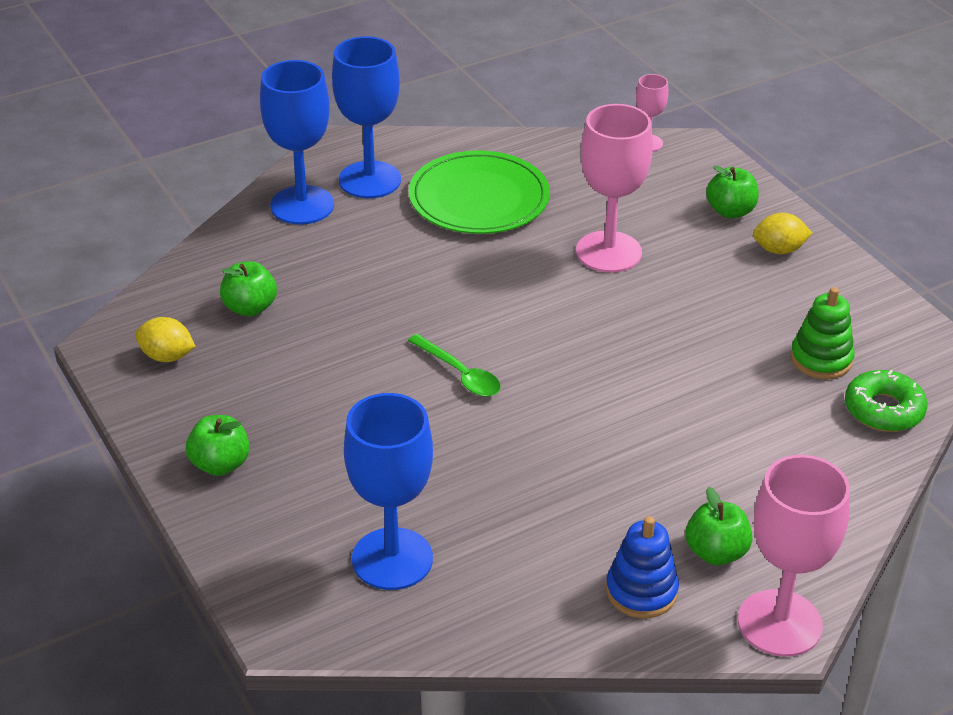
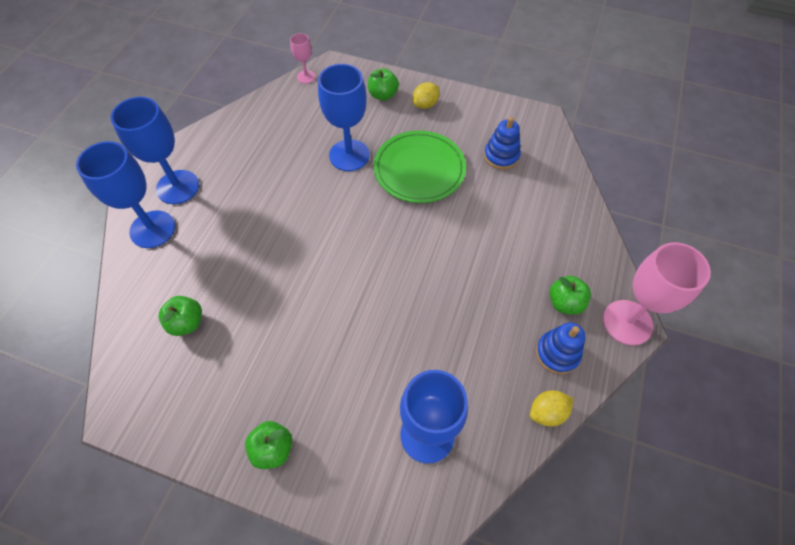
camera: 40 degrees left, 20 degrees up
(167, 356) = (166, 395): yellow lemon -> yellow lemon (547, 412)
(460, 374) = (347, 284): green spoon -> none
(479, 198) = (251, 162): green plate -> green plate (419, 169)
(608, 252) = (349, 155): pink goblet -> blue goblet
(821, 359) = (501, 156): green stacking toy -> blue stacking toy
(883, 410) = (552, 167): green donut -> none

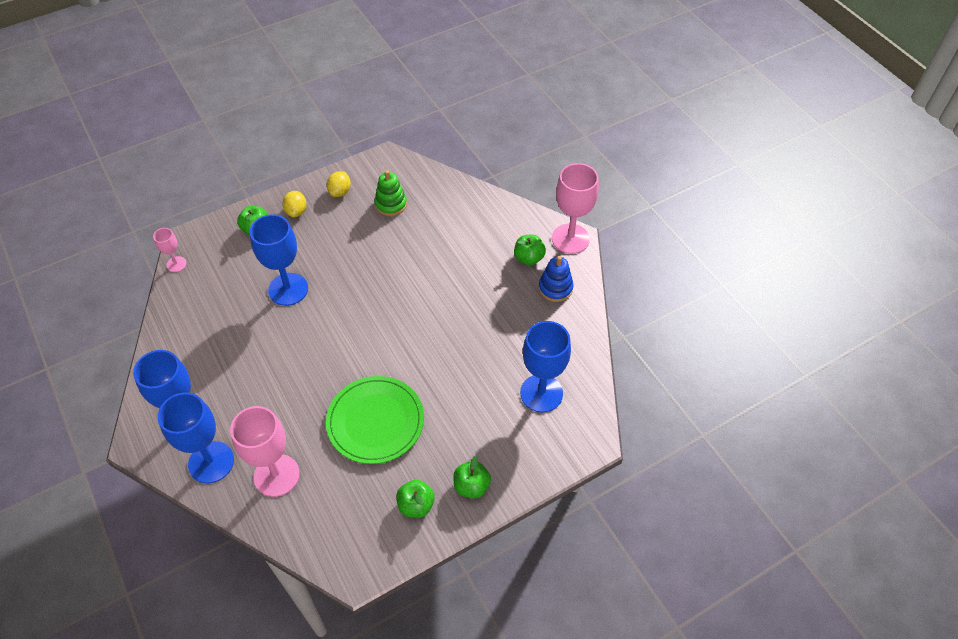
camera: 50 degrees left, 5 degrees down
(172, 281) = (276, 475): none -> pink goblet
(187, 322) = (323, 485): green apple -> green apple (416, 505)
(419, 169) = (348, 257): green plate -> green plate (375, 421)
(501, 156) = (391, 204): blue stacking toy -> green stacking toy
(547, 412) = (584, 322): yellow lemon -> yellow lemon (340, 192)

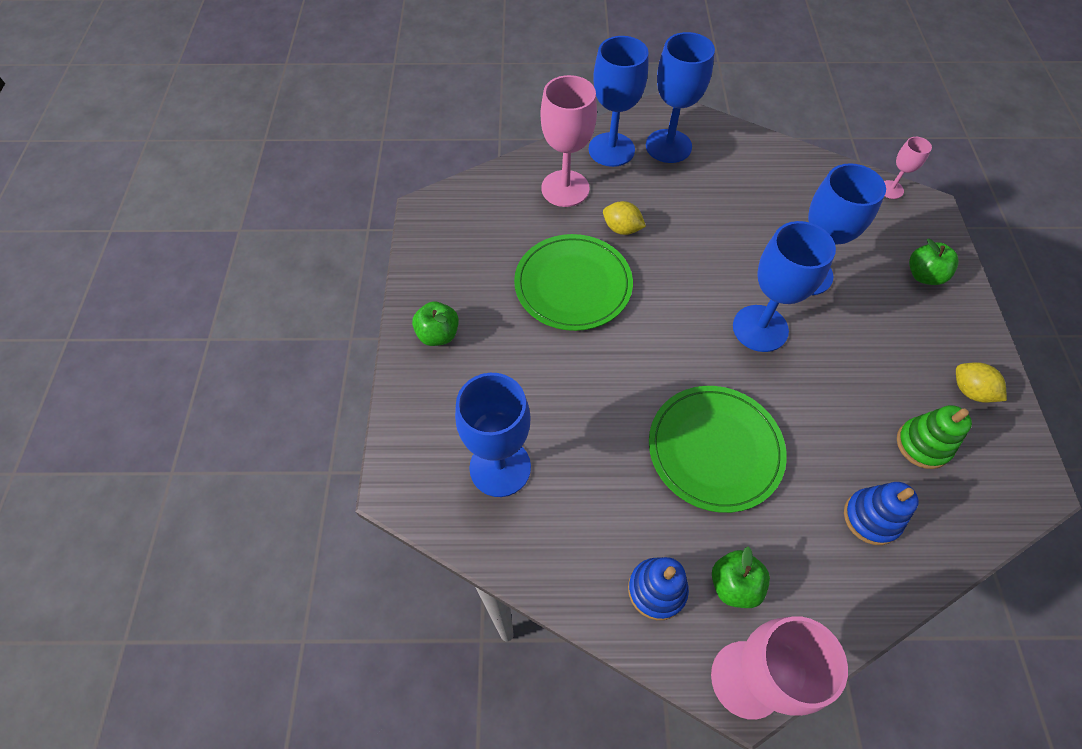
camera: 120 degrees right, 5 degrees up
(296, 211) = (944, 327): yellow lemon -> yellow lemon (622, 229)
(351, 299) = (760, 328): none -> blue goblet
(416, 505) = (454, 279): green apple -> none
(451, 215) = (871, 518): none -> blue stacking toy
(455, 292) = (715, 449): none -> green plate

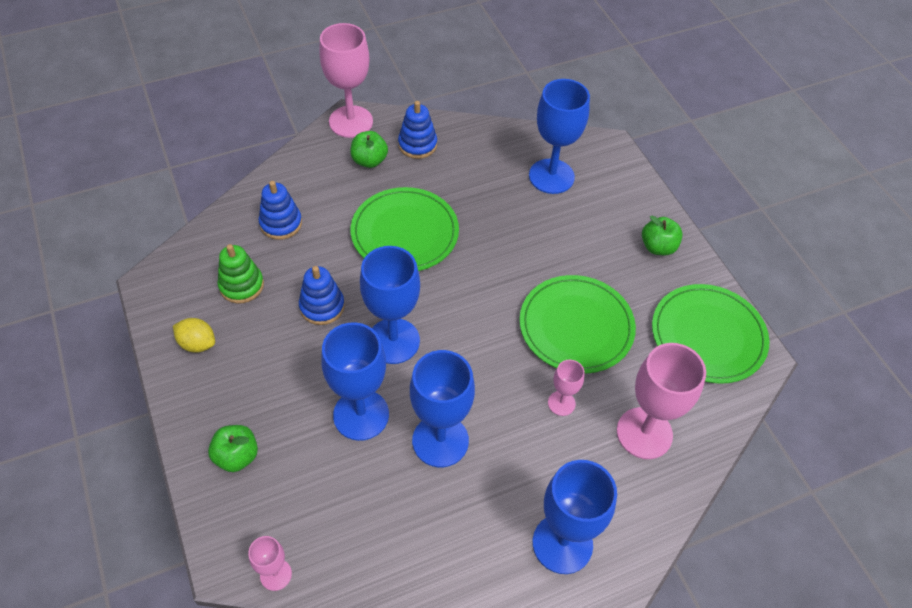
camera: 155 degrees right, 5 degrees down
(456, 239) = (708, 336): none -> green plate
(611, 150) = (625, 510): blue goblet -> blue goblet (440, 441)
(622, 229) = (561, 403): yellow lemon -> pink goblet
(830, 388) = (322, 306): none -> blue stacking toy

